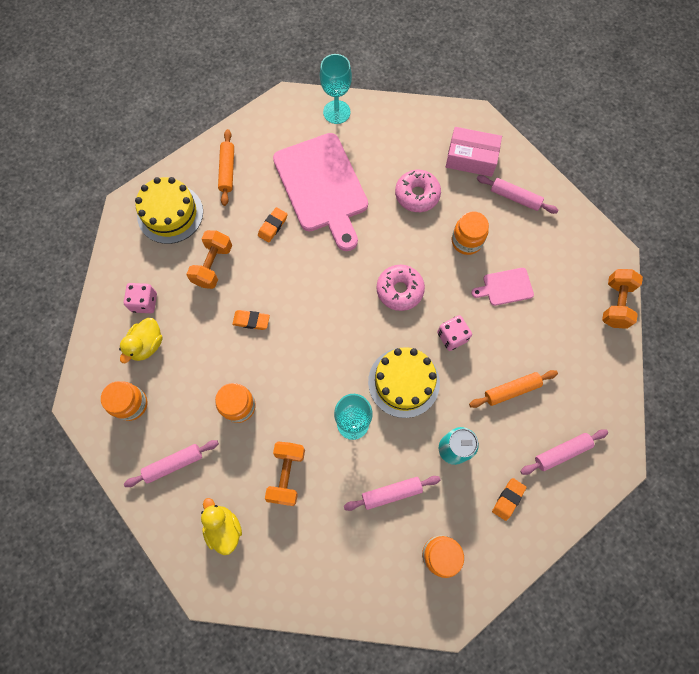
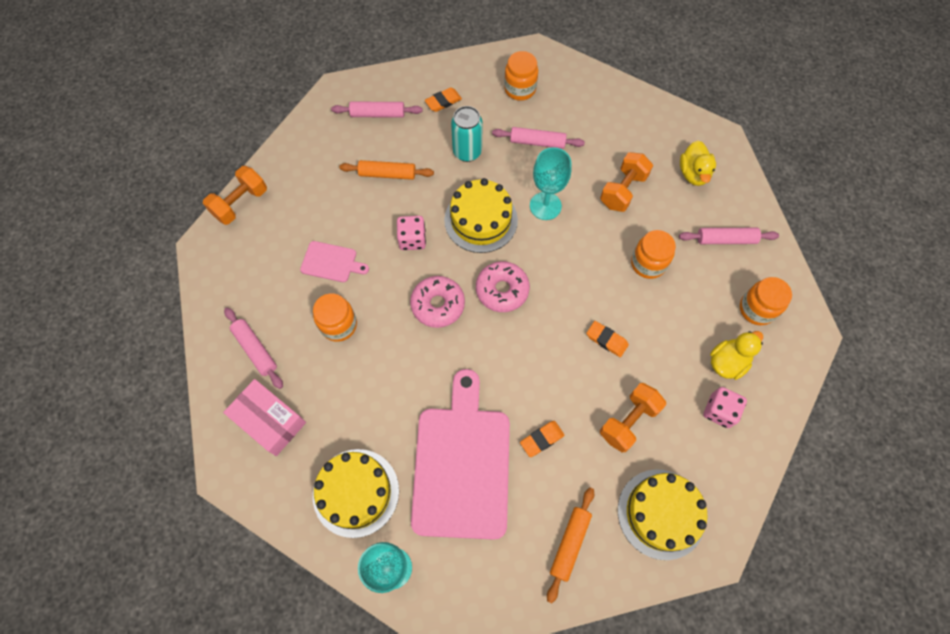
camera: 155 degrees left, 5 degrees down
(384, 141) = (356, 492): none -> yellow cake
(417, 195) = (358, 402): pink donut -> pink donut (502, 290)

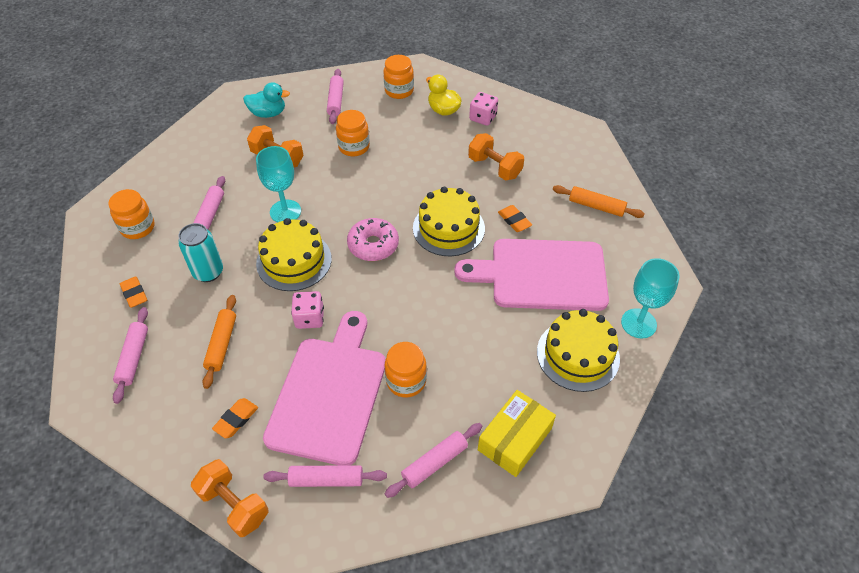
camera: 90 degrees left, 15 degrees down
(252, 266) = (326, 479): none -> pink rolling pin
(269, 420) = (515, 439): pink box -> yellow box
(331, 262) = (330, 393): pink cutting board -> pink cutting board, size x2.24
(438, 305) = (386, 295): pink donut -> none
(606, 340) = (424, 176): orange eraser -> orange eraser (236, 419)
(661, 513) = (564, 154): yellow cake -> yellow cake (448, 228)
(693, 173) = (268, 113): yellow duck -> turquoise duck

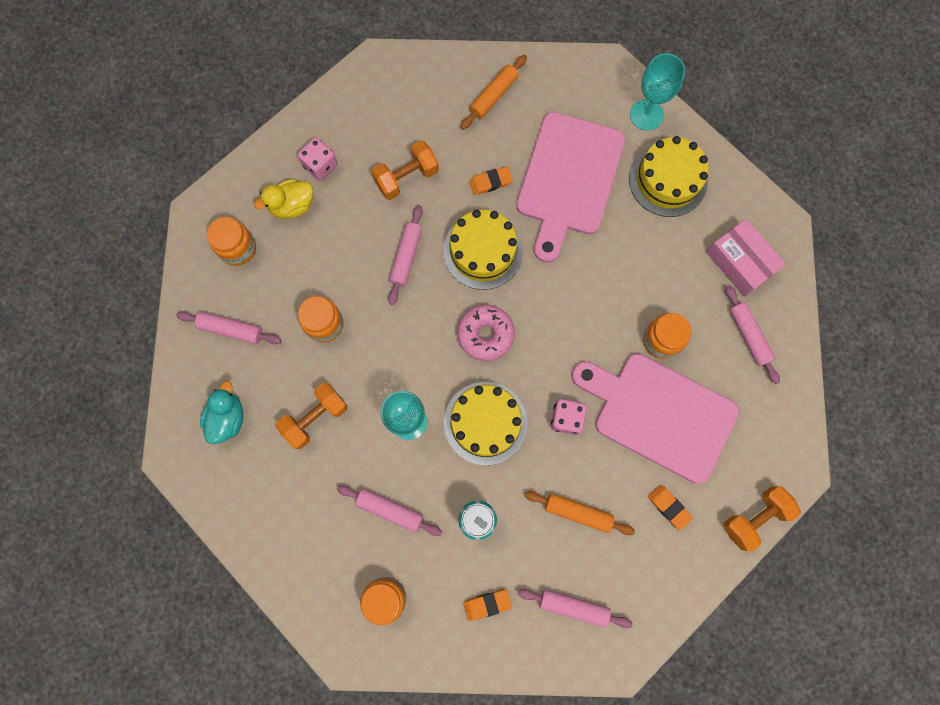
camera: 75 degrees left, 25 degrees up
(326, 479) = (746, 432): pink rolling pin -> pink rolling pin (406, 257)
(515, 439) = (740, 262): yellow box -> pink box

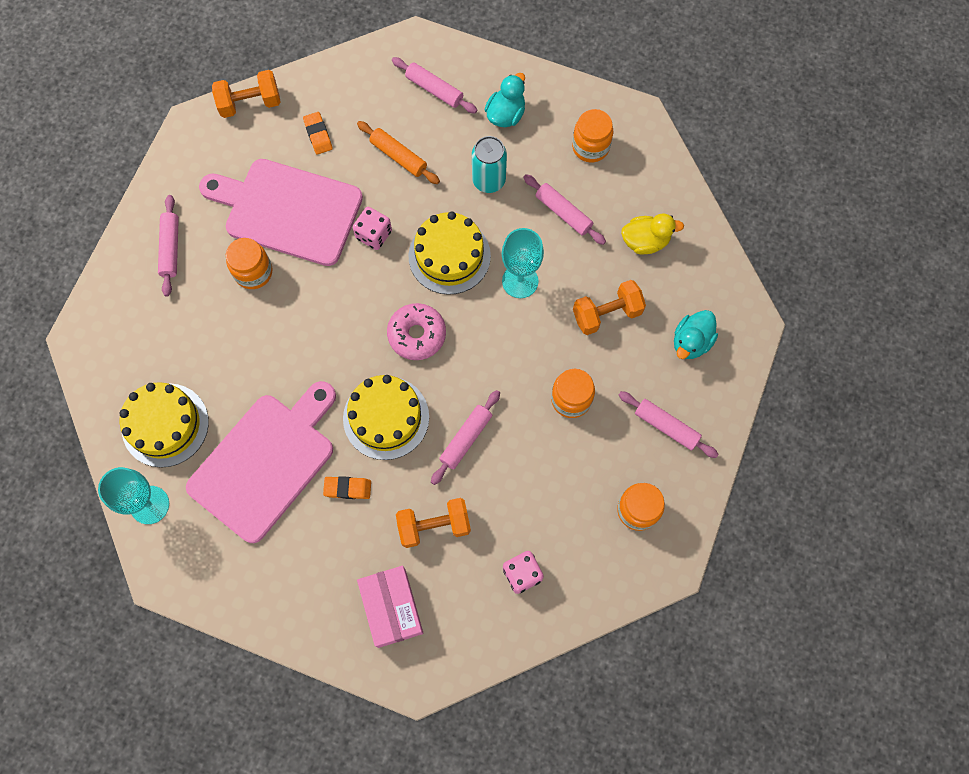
camera: 160 degrees left, 5 degrees down
(292, 206) = (567, 537): yellow duck -> yellow duck (645, 241)
(487, 604) = (506, 114): orange eraser -> turquoise duck
(493, 96) = (302, 588): orange rolling pin -> none
(659, 414) = (288, 210): pink cutting board -> pink cutting board turned 150 degrees clockwise
(740, 262) = (140, 317): pink box -> pink box (391, 608)

